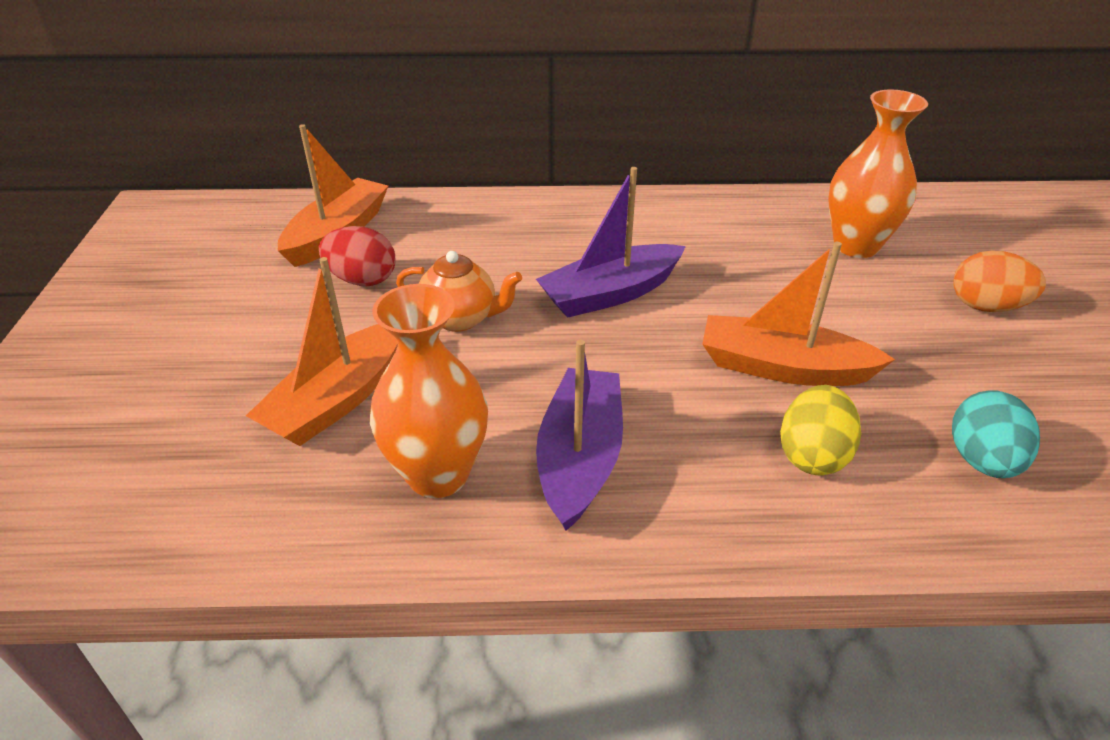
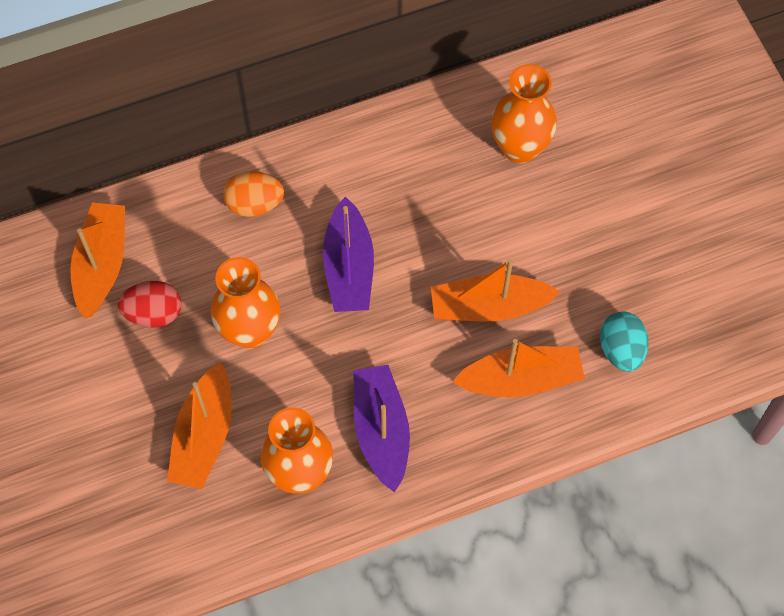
camera: 20 degrees left, 25 degrees up
(461, 318) = (250, 331): orange teapot -> orange vase
(610, 294) = (349, 268): purple boat -> purple boat turned 45 degrees counterclockwise
(812, 455) = (521, 379): yellow egg -> orange boat
(986, 306) = (619, 194): orange egg -> orange egg (254, 204)

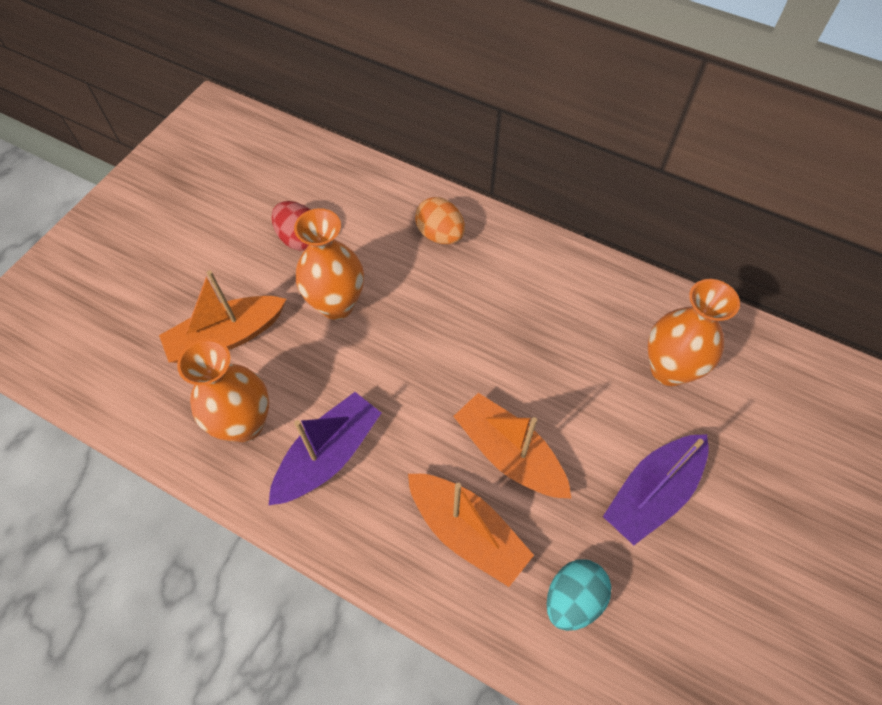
camera: 50 degrees right, 5 degrees down
(102, 264) = (311, 185): orange boat -> none
(349, 268) = (447, 329): purple boat -> purple boat (652, 493)

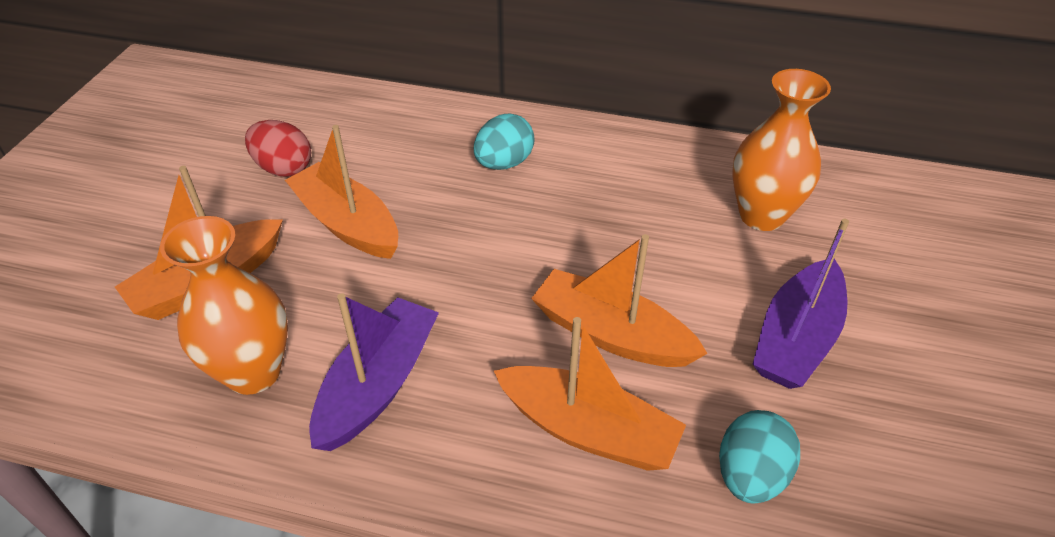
camera: 15 degrees left, 15 degrees down
(337, 304) = (347, 224): orange vase -> orange boat
(440, 235) = (455, 138): orange egg -> none
(473, 270) = (504, 163): none -> turquoise egg

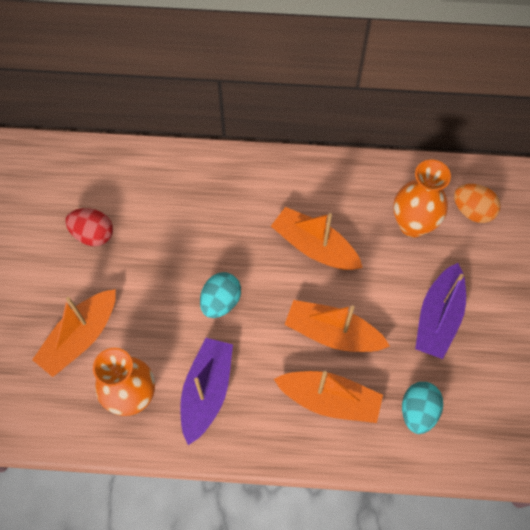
camera: 10 degrees left, 20 degrees up
(347, 224) = (151, 276): orange boat -> orange boat (314, 247)
(504, 163) = (240, 205): turquoise egg -> turquoise egg (221, 302)
(857, 211) = (472, 211): none -> orange egg

